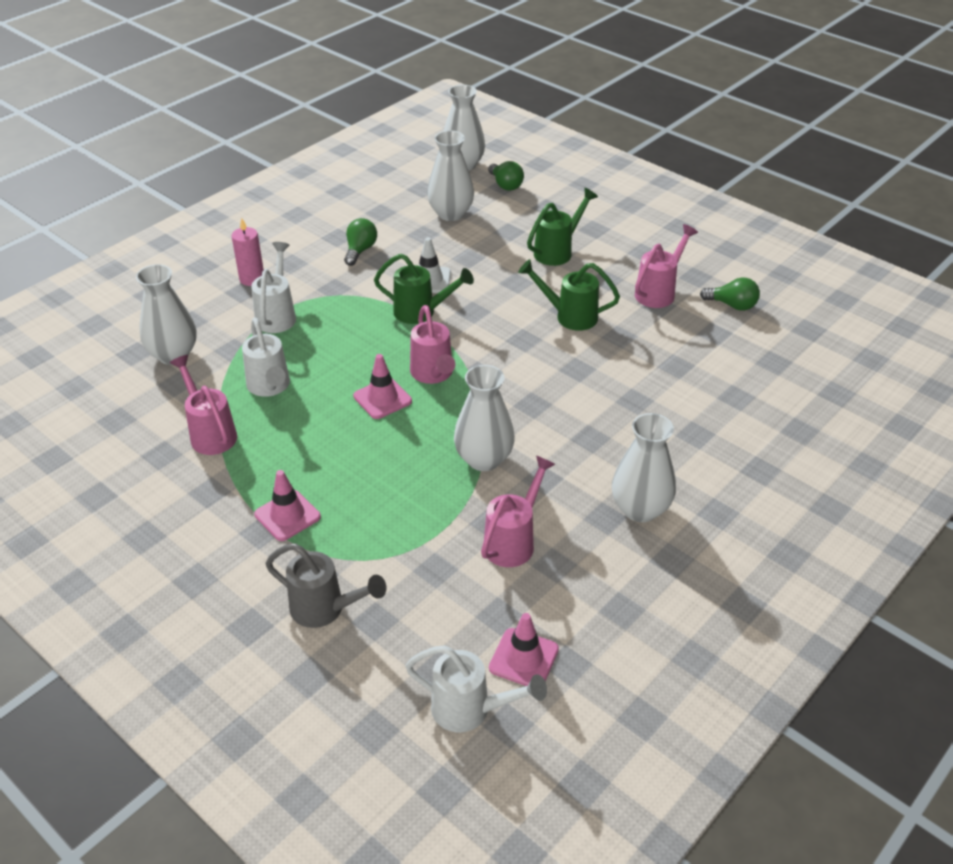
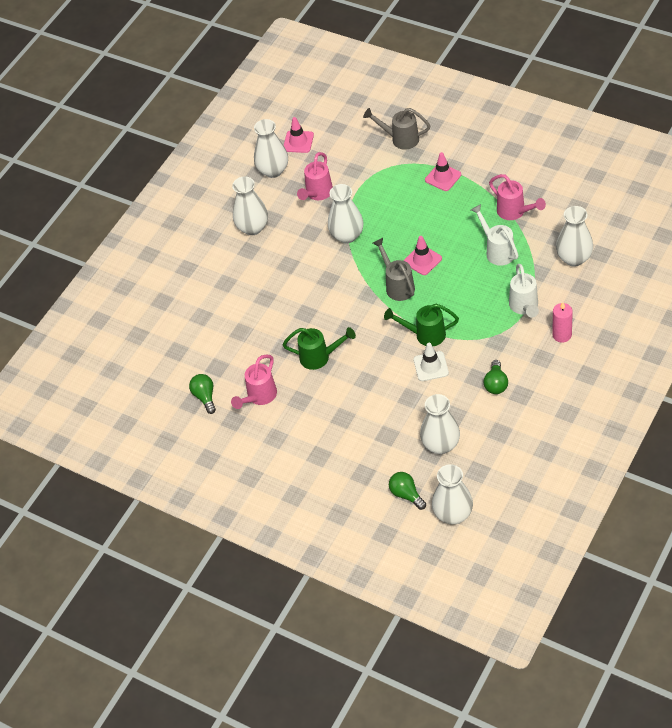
camera: 175 degrees right, 10 degrees up
(433, 375) = (397, 285): pink watering can -> grey watering can
(471, 710) = (316, 116): white watering can -> none
(558, 251) = (342, 422): green watering can -> none
(586, 608) = (273, 170): none -> white vase
(732, 305) = (205, 397): green light bulb -> green light bulb turned 60 degrees clockwise

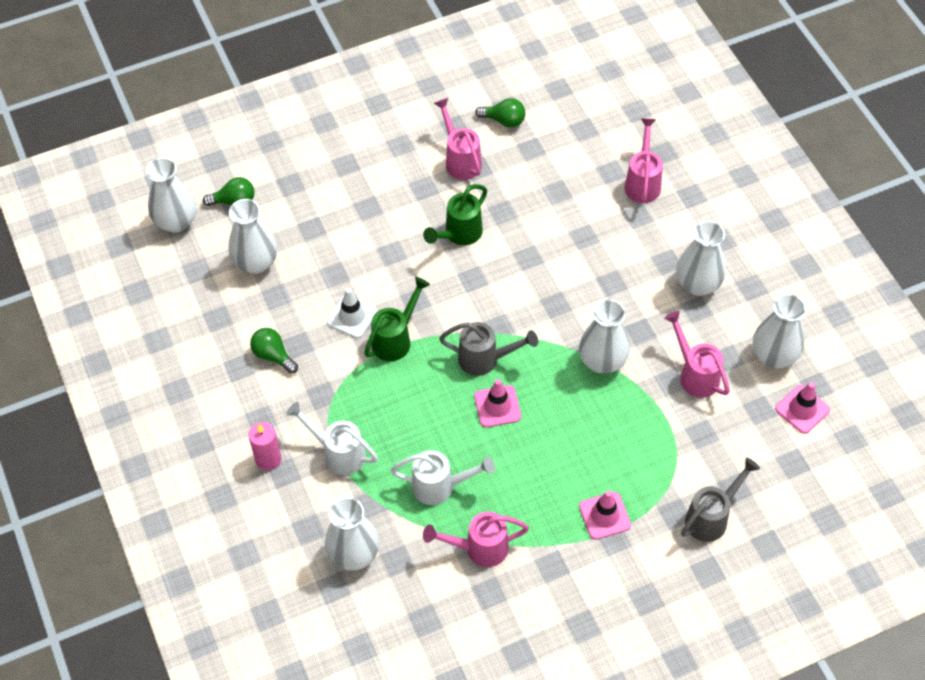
camera: 120 degrees right, 5 degrees up
(196, 296) = (642, 182): none -> pink watering can

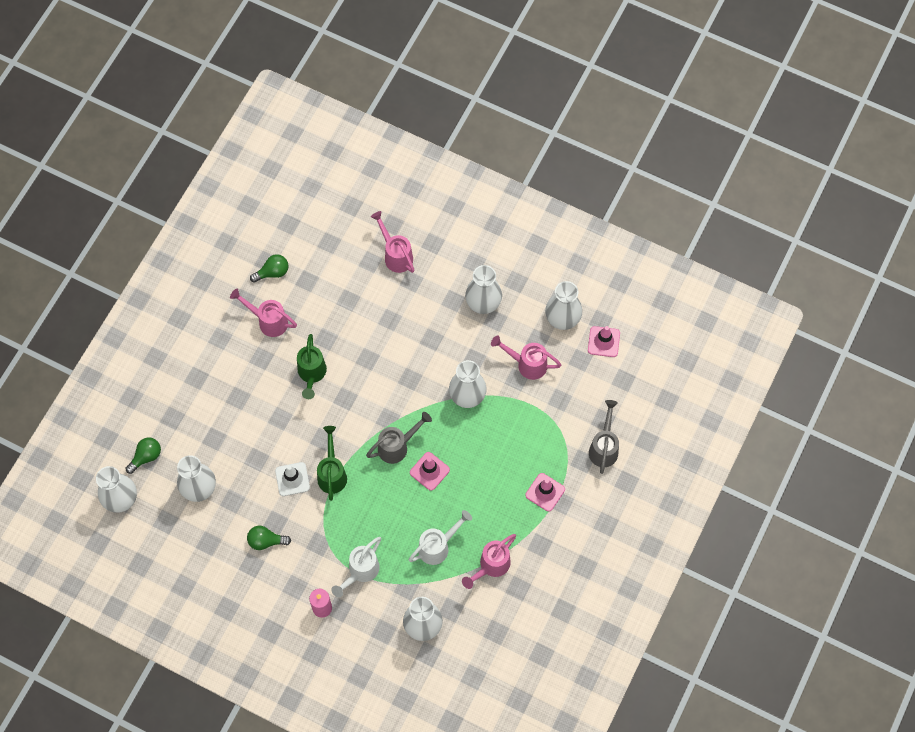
camera: 40 degrees left, 10 degrees up
(338, 453) = (360, 572): white watering can -> white watering can turned 45 degrees counterclockwise

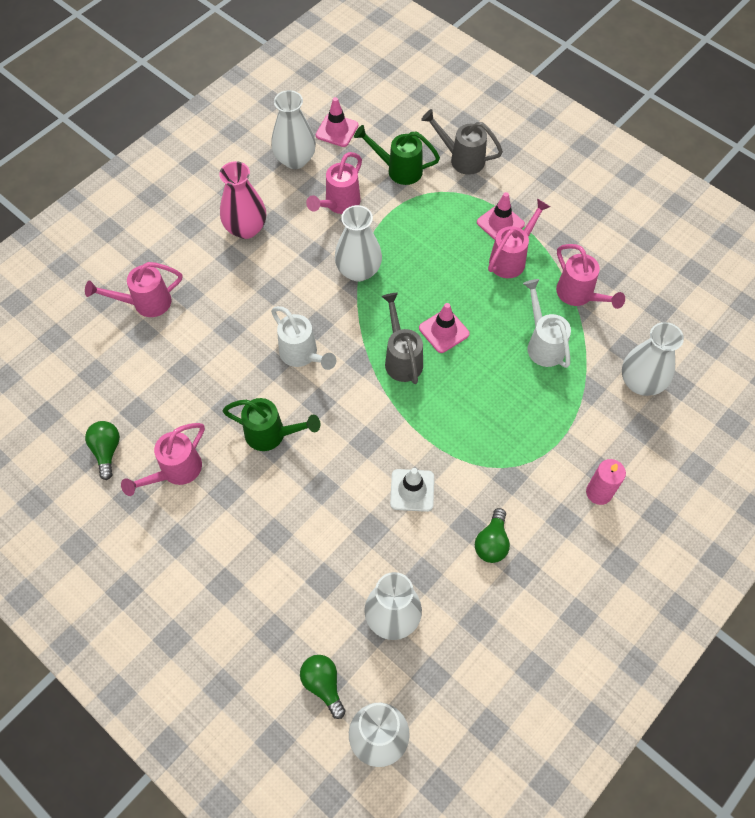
camera: 75 degrees left, 5 degrees down
(332, 473) = (417, 440): green watering can -> green watering can (398, 170)
(360, 572) = (559, 436): white watering can -> white watering can (302, 355)
(483, 303) = (246, 228): white vase -> pink vase
(512, 507) = (511, 258): none -> pink watering can

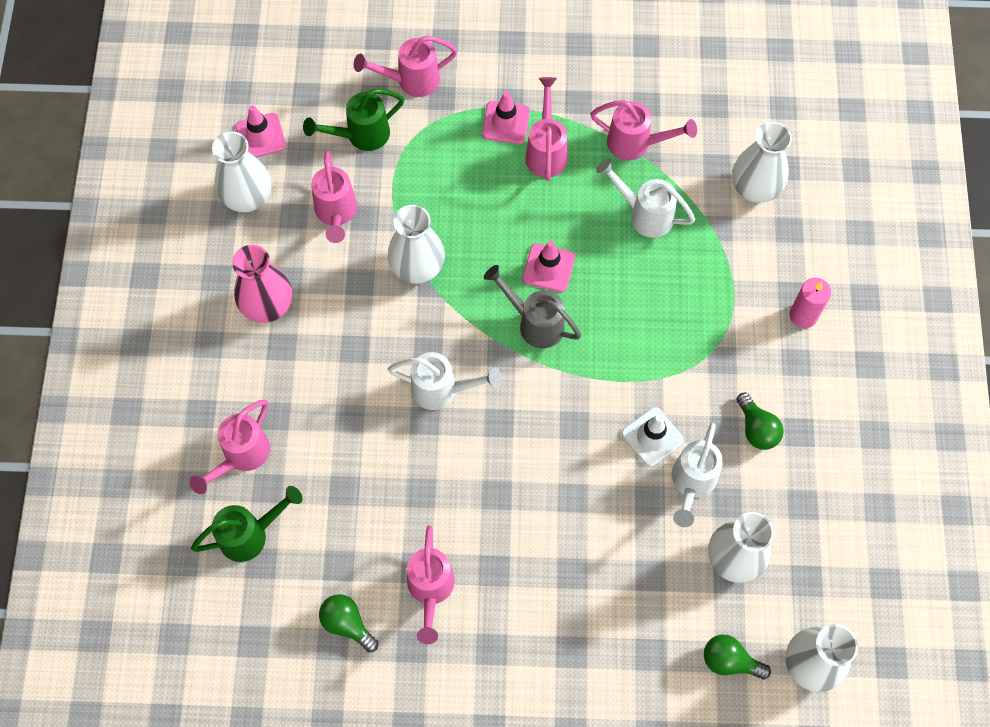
camera: 40 degrees left, 5 degrees up
(272, 434) = (485, 485): green watering can -> green watering can (251, 534)
(410, 542) = (691, 484): none -> white watering can
(461, 159) = (411, 81): grey watering can -> pink watering can

